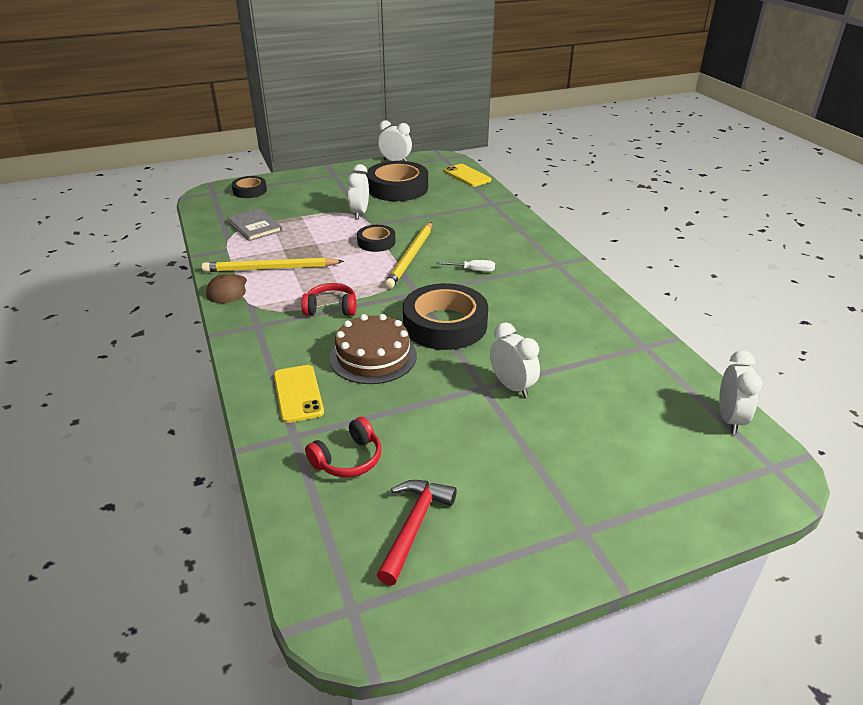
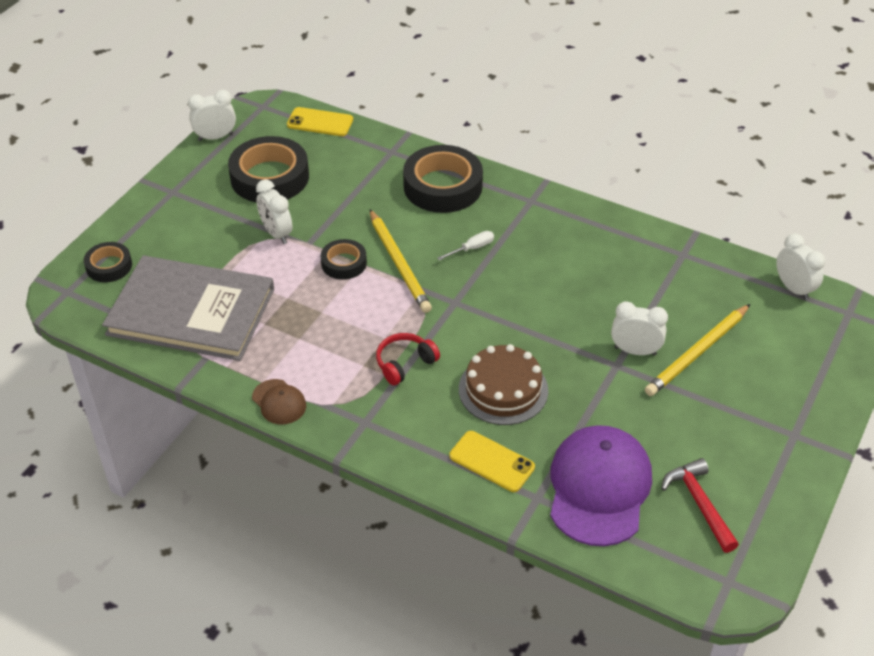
camera: 40 degrees left, 10 degrees up
(255, 226) = (191, 312): grey book -> grey book, size x2.20
(270, 268) = (285, 354): yellow pencil -> yellow pencil (697, 353)
(348, 459) = (599, 488): red headphones -> purple cap
(445, 324) = (519, 322): black tape -> black tape (442, 186)

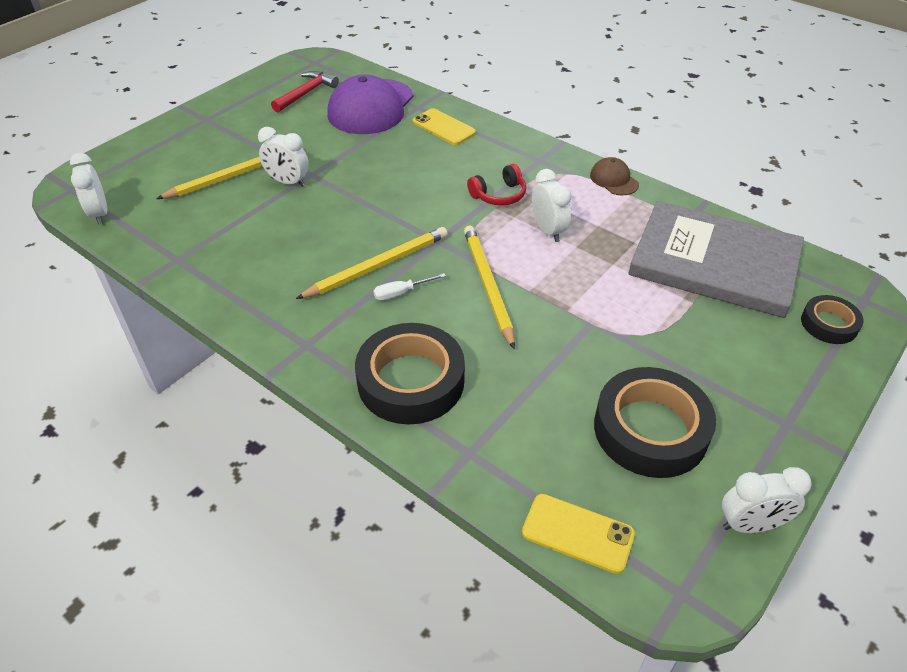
camera: 170 degrees left, 0 degrees up
(276, 233) = (632, 340): white clock -> white clock (548, 231)
(344, 263) = (550, 294): black tape -> none
(501, 270) = (378, 266): none -> yellow pencil
(503, 390) = (417, 168): brown cake -> none
(699, 504) = (306, 93): red hammer -> red hammer turned 135 degrees counterclockwise

